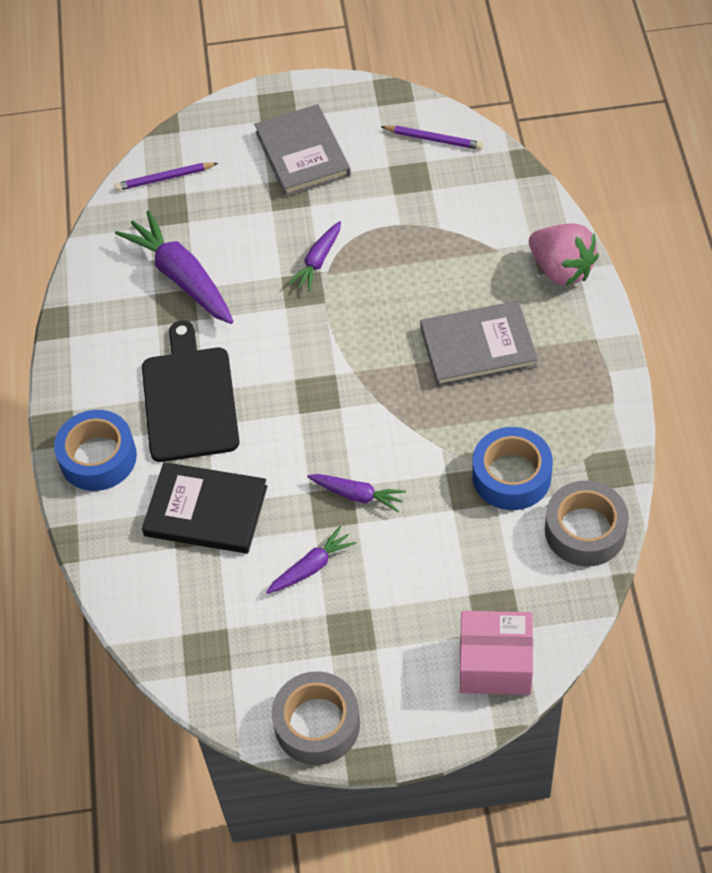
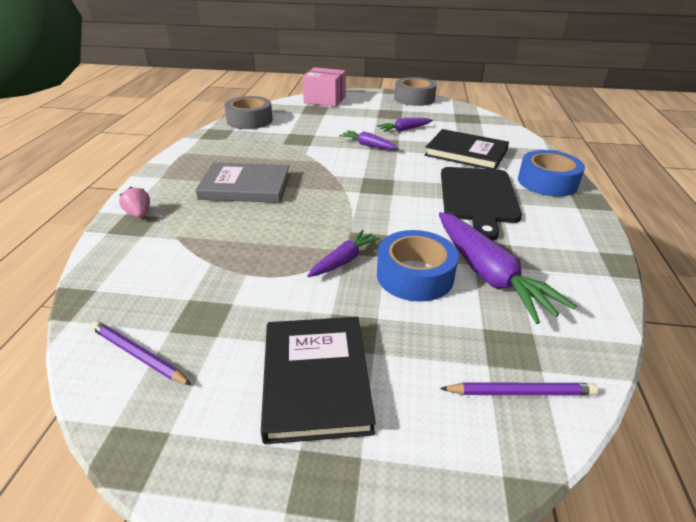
camera: 170 degrees left, 20 degrees down
(303, 154) = (315, 379): grey book -> black book
(511, 476) = (272, 139): blue tape -> blue tape (415, 275)
(561, 269) = (139, 214): pink strawberry -> pink strawberry, size x0.51

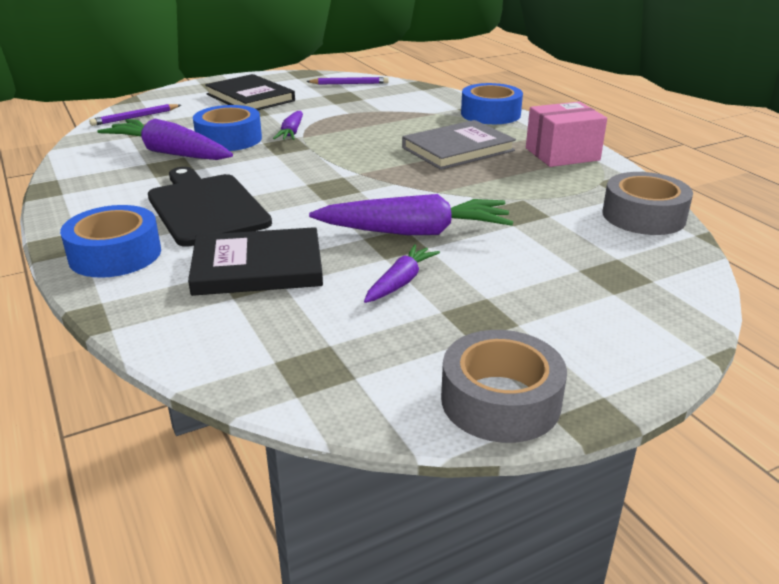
camera: 145 degrees right, 5 degrees down
(139, 214) = (490, 114): pink strawberry -> blue tape
(325, 100) = (655, 308): pink box -> pink box (562, 154)
(368, 145) = (413, 232): purple carrot -> purple carrot, size x1.85

